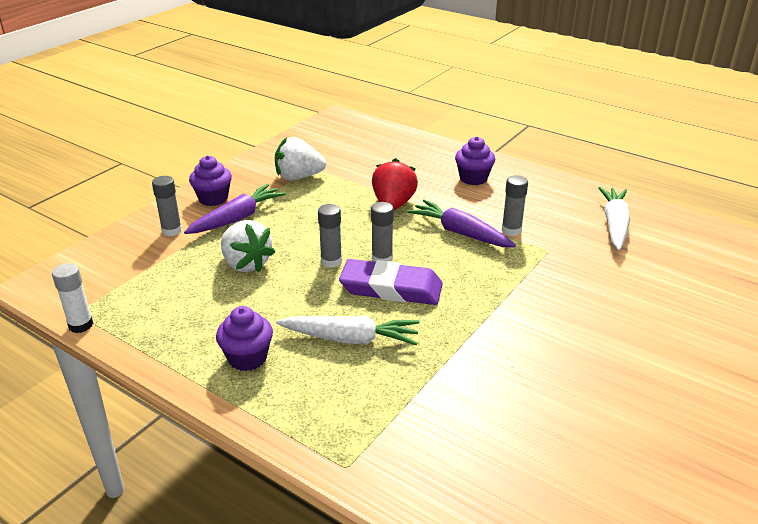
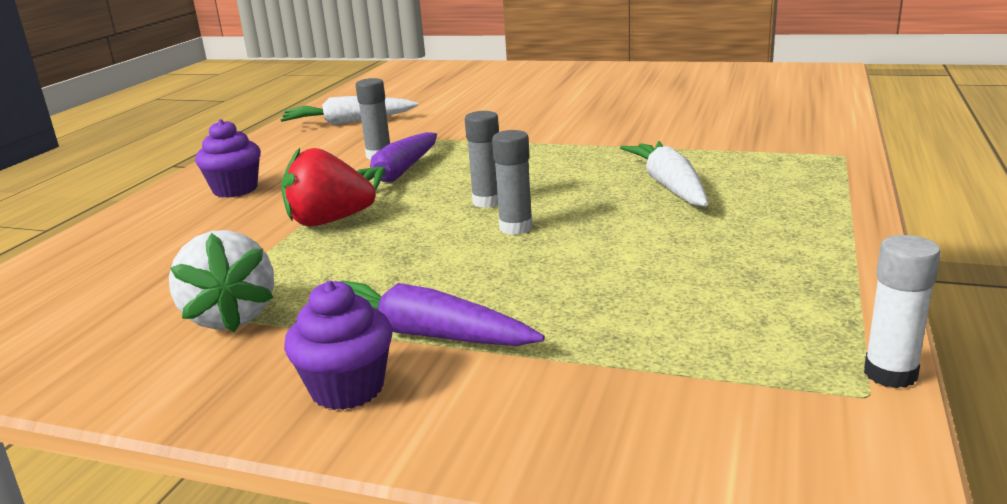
camera: 105 degrees left, 10 degrees down
(171, 230) = (510, 395): grey glue stick -> none
(246, 264) = (570, 283): white strawberry -> none
(247, 358) = (772, 225): purple cupcake -> none
(391, 288) = (551, 186): purple eraser -> none

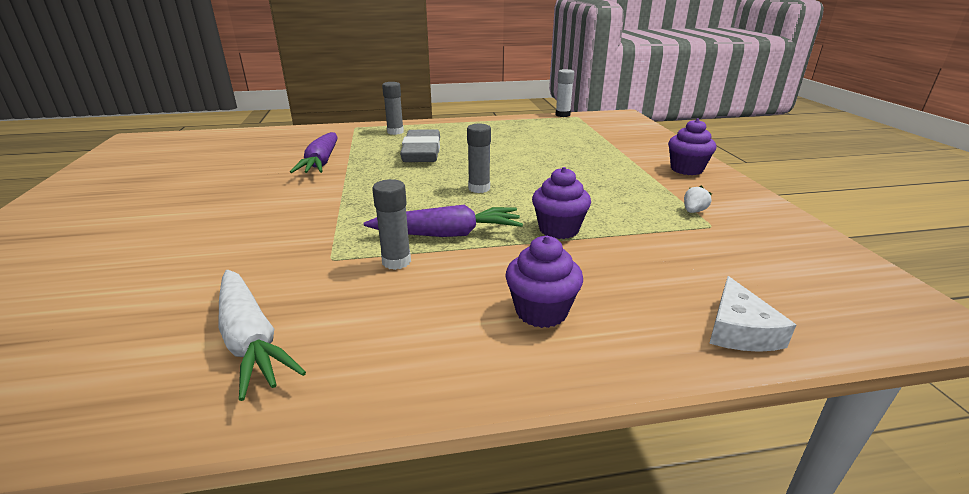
camera: 120 degrees left, 5 degrees up
(84, 248) = (739, 330): none -> white cheese
(231, 317) = (693, 211): white strawberry -> white strawberry, size x0.44
(328, 221) = (558, 229): red strawberry -> purple cupcake
(423, 334) = (634, 167): purple carrot -> purple carrot (321, 162)
(516, 228) = (511, 173): grey glue stick -> grey glue stick (395, 132)
(669, 186) = (422, 152): white carrot -> grey eraser

